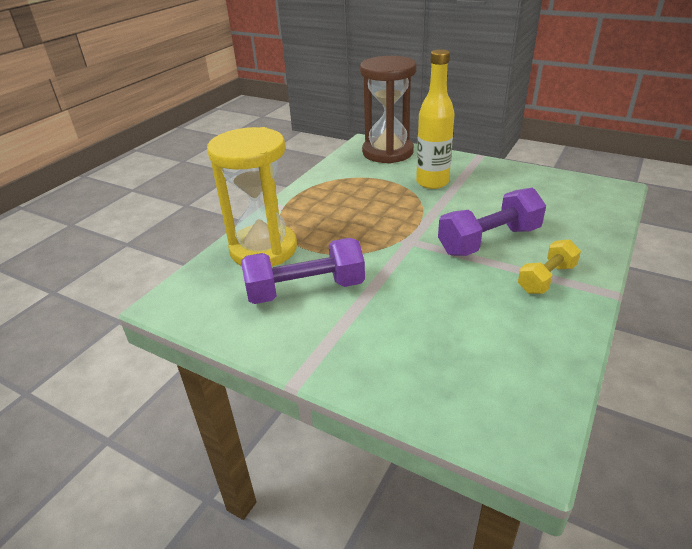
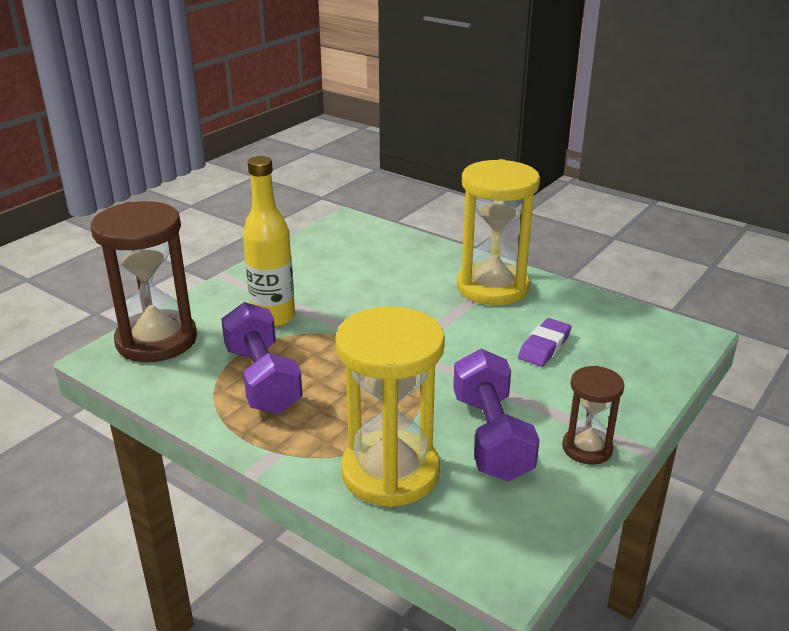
camera: 85 degrees left, 5 degrees down
(294, 344) = (587, 448): none -> brown hourglass
(449, 316) = (544, 346): none -> purple eraser
(489, 241) = (421, 304): purple dumbbell -> purple dumbbell (262, 379)
(546, 279) = (492, 287): yellow dumbbell -> yellow hourglass

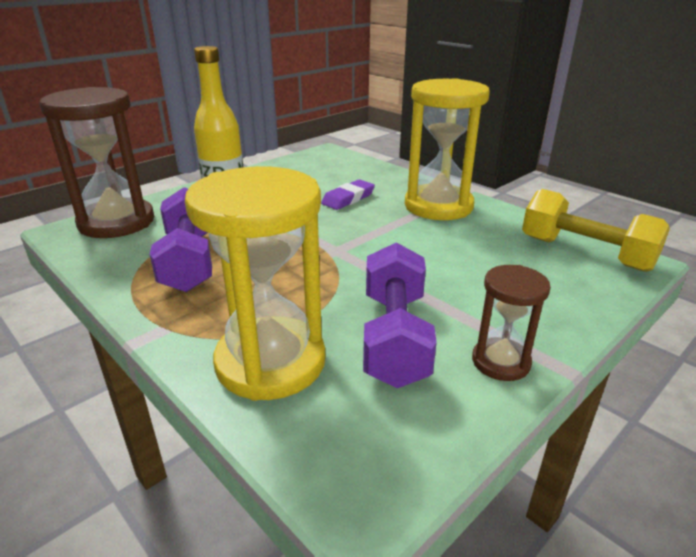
camera: 10 degrees right, 0 degrees up
(544, 346) = (476, 258): purple eraser -> purple eraser (348, 198)
(645, 331) = (585, 253): none -> yellow dumbbell

